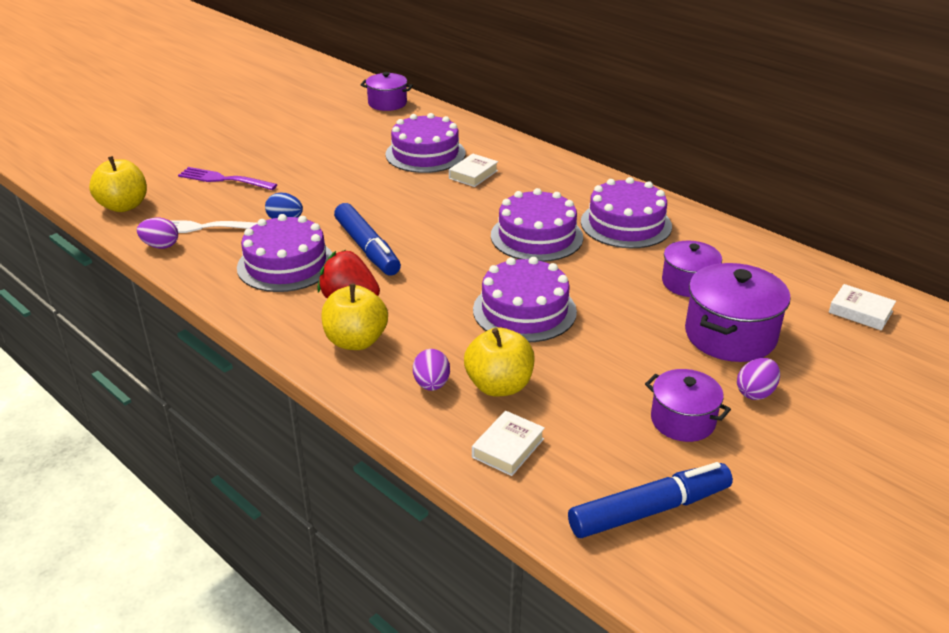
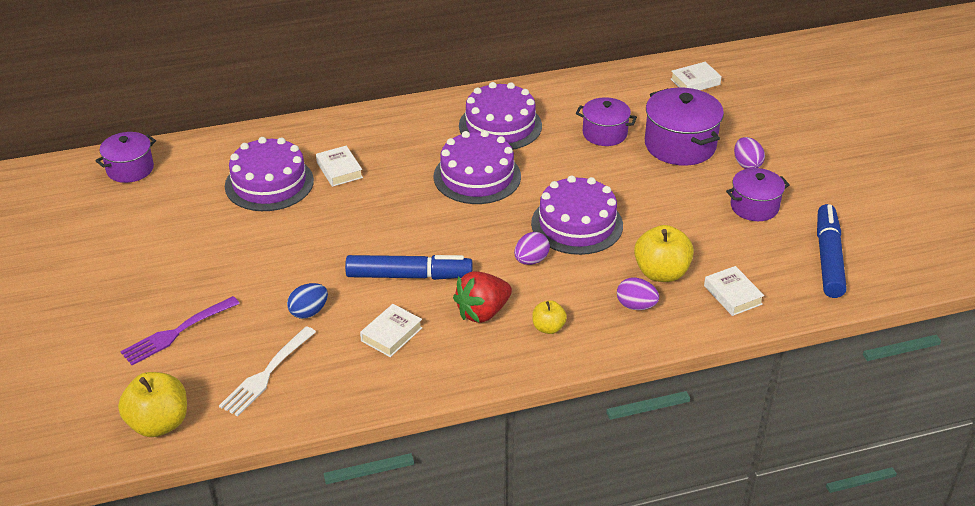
camera: 60 degrees left, 5 degrees up
(160, 246) = (276, 412): purple egg -> purple egg (531, 260)
(286, 264) = (391, 334): purple cake -> white book
(356, 341) = (548, 328): yellow apple -> yellow apple, size x0.56

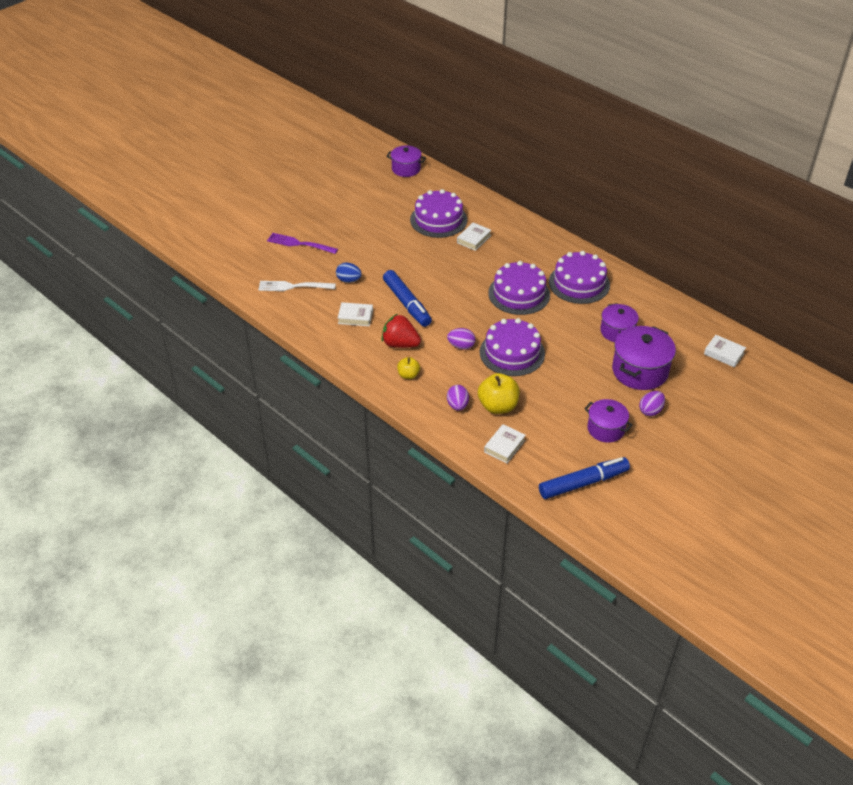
camera: 60 degrees right, 5 degrees up
(159, 423) = (236, 268): yellow apple -> none

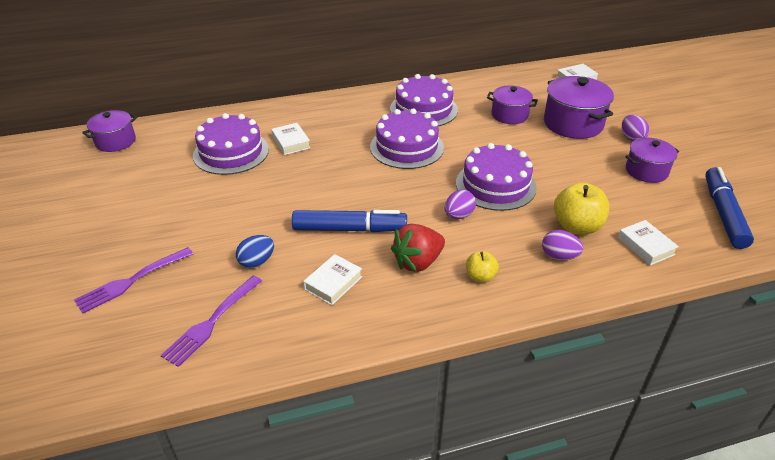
camera: 60 degrees left, 5 degrees down
(294, 286) = (212, 321): white fork -> purple fork

